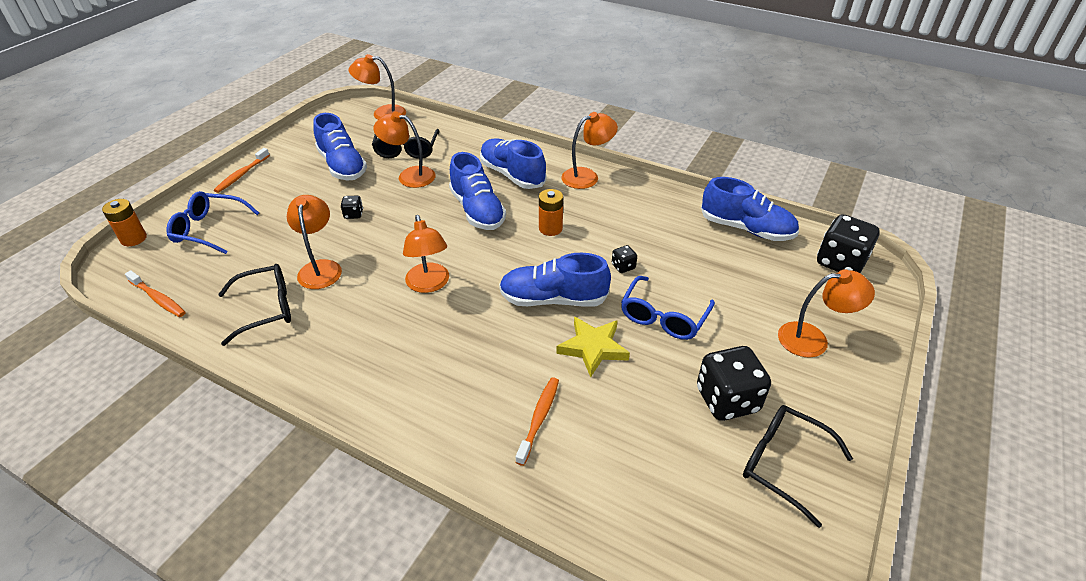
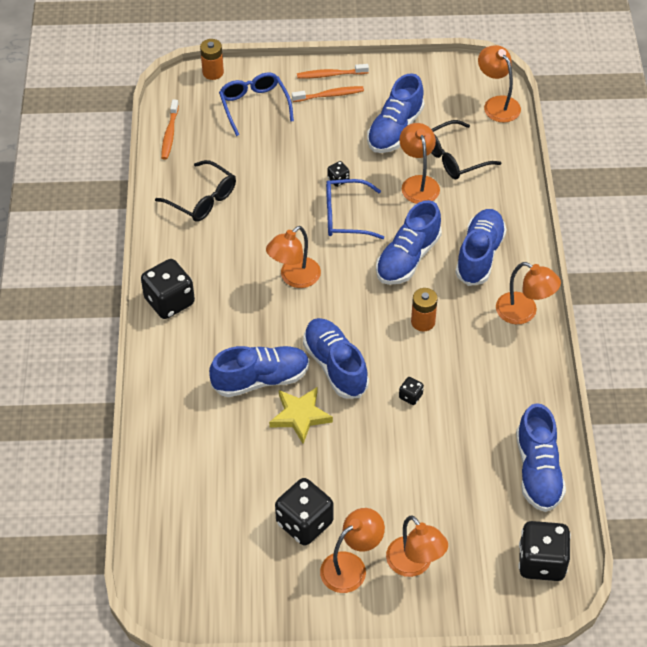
camera: 60 degrees right, 10 degrees up
(320, 268) = (263, 201): orange lamp -> orange lamp (351, 566)
(362, 391) = (169, 301): none -> black dice
(526, 358) = (261, 379): none -> blue shoe
(539, 419) = (211, 413): orange toothbrush -> orange toothbrush (329, 95)
(663, 317) = (367, 449): blue glasses -> blue glasses (345, 216)
(782, 463) = (265, 576): black glasses -> none

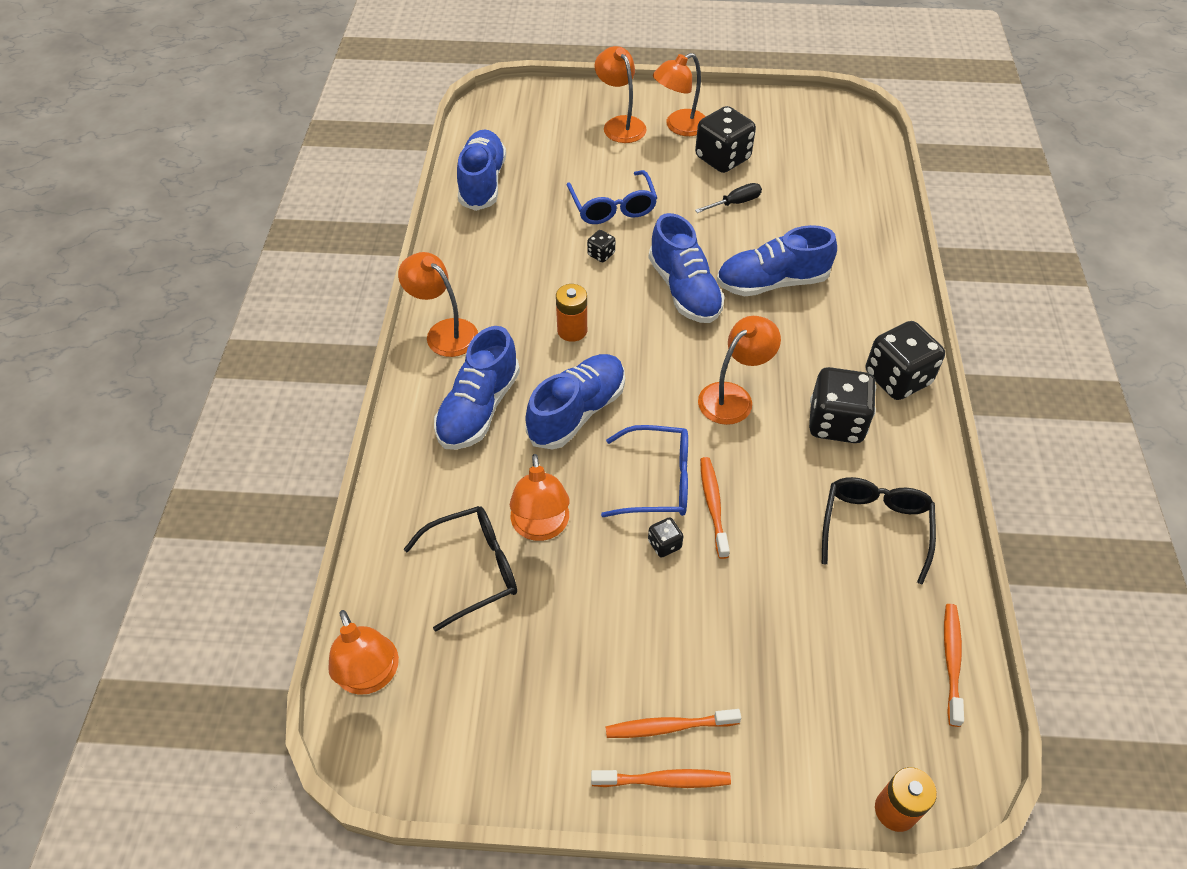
camera: 175 degrees left, 0 degrees up
(203, 199) = (875, 527): black glasses -> black glasses turned 60 degrees clockwise
(254, 106) = (808, 714): blue glasses -> blue glasses (613, 207)
(292, 465) = (735, 203): none -> black screwdriver
(300, 416) = (726, 244): yellow star -> none
(308, 204) = (713, 505): none -> orange toothbrush
(395, 129) = (561, 635): blue shoe -> none
(541, 562) = (503, 119): black dice -> black dice (836, 423)

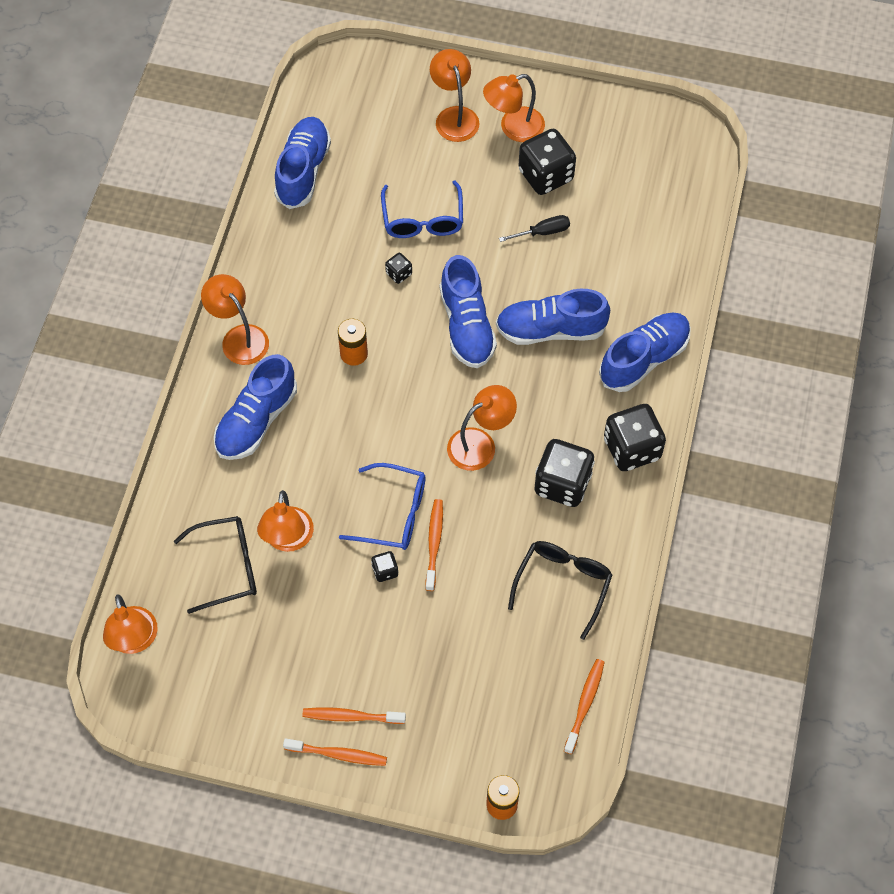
camera: 10 degrees right, 10 degrees up
(577, 412) = (340, 437): blue shoe -> blue shoe (644, 359)

